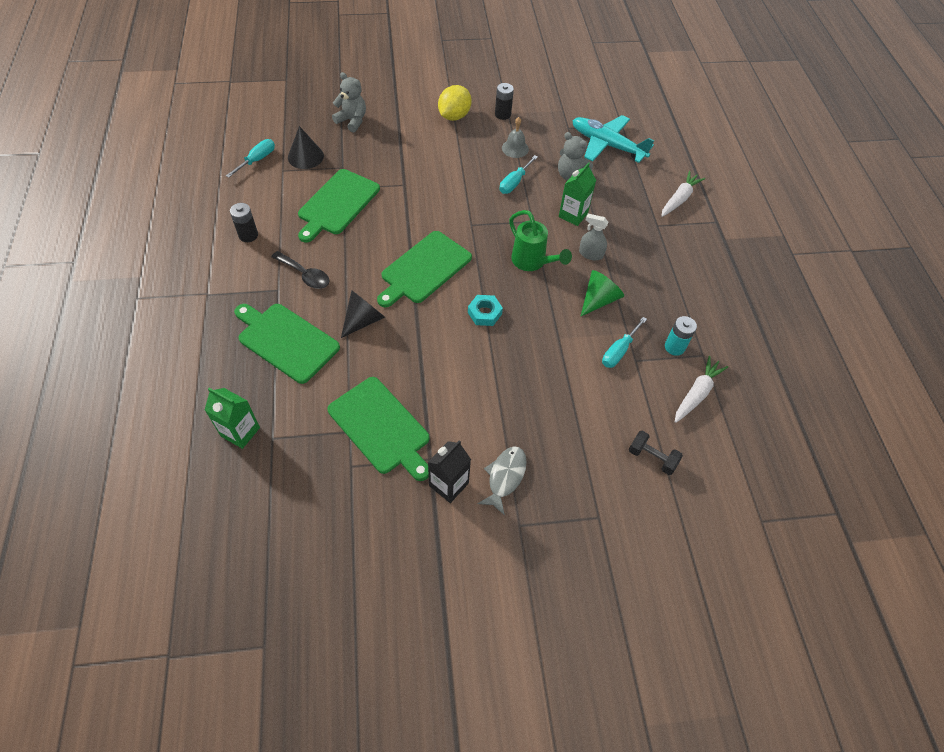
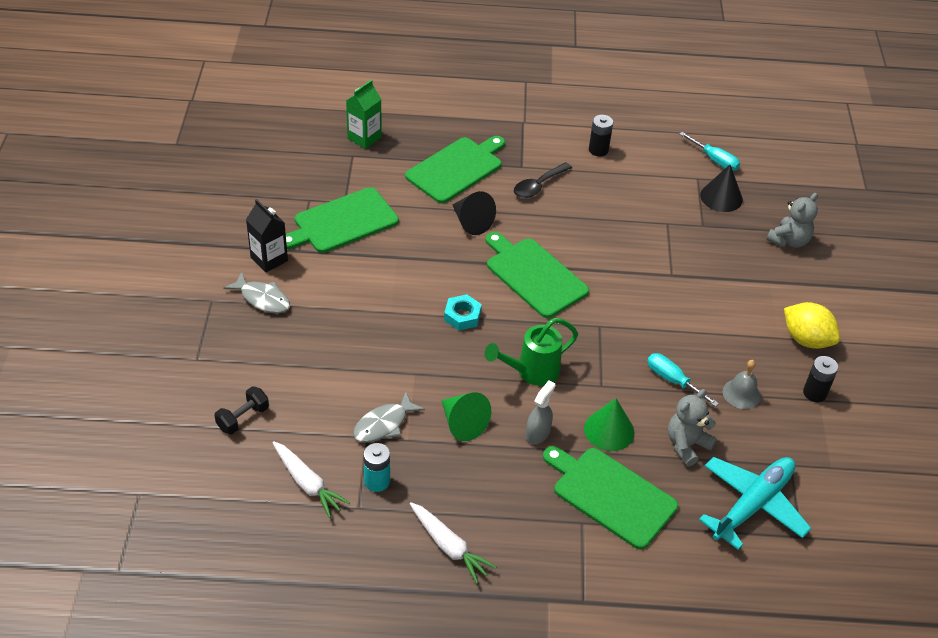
camera: 100 degrees right, 10 degrees down
(337, 204) = (641, 216): green cutting board -> green cutting board (610, 495)
(573, 215) = (609, 430): green carton -> green cone
(619, 351) = (384, 424): turquoise screwdriver -> grey fish
(679, 199) = (633, 566): white carrot -> white carrot (449, 546)

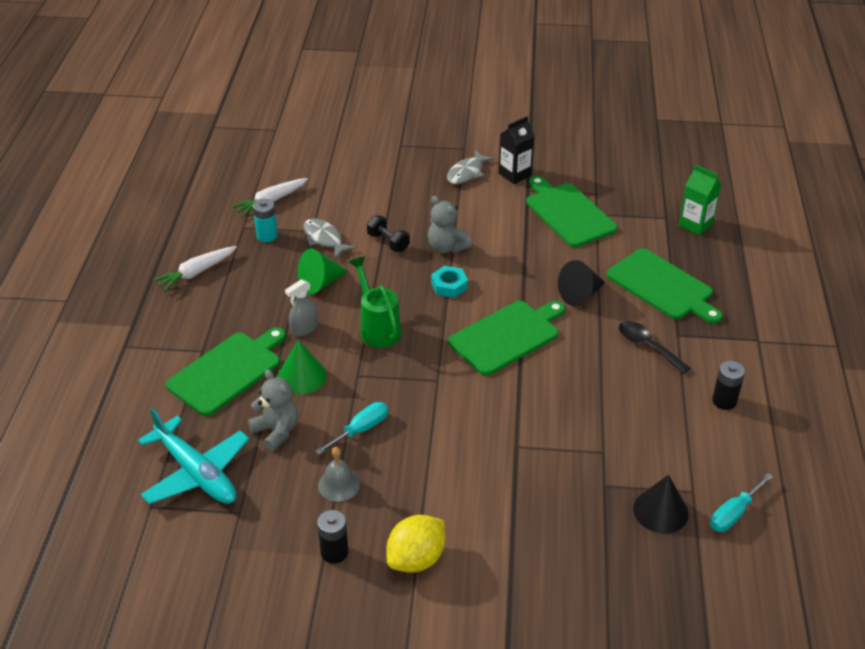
camera: 95 degrees right, 5 degrees down
(243, 418) = (338, 169): black dumbbell -> black dumbbell (388, 242)
(538, 433) = (304, 328): grey spray bottle -> grey spray bottle turned 105 degrees clockwise
(789, 241) = (588, 571): grey teddy bear -> grey teddy bear (446, 247)

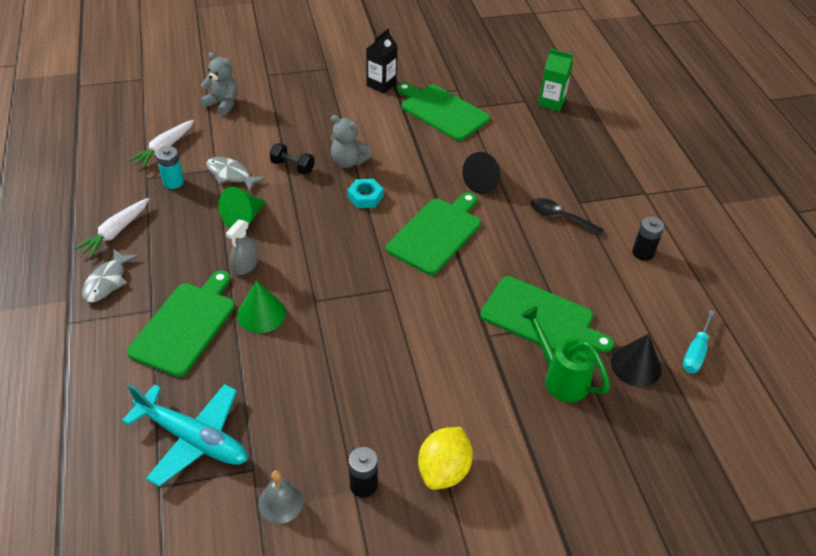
camera: 20 degrees left, 5 degrees up
(276, 431) = (258, 375): grey teddy bear -> grey teddy bear (222, 104)
(339, 485) = (340, 414): grey bell -> grey bell (281, 502)
(361, 430) = (339, 354): turquoise screwdriver -> none
(377, 328) = (315, 250): green watering can -> green watering can (560, 377)
(467, 173) = (338, 90): grey fish -> grey fish (107, 281)
(662, 286) = (548, 161): green cutting board -> green cutting board (541, 318)

